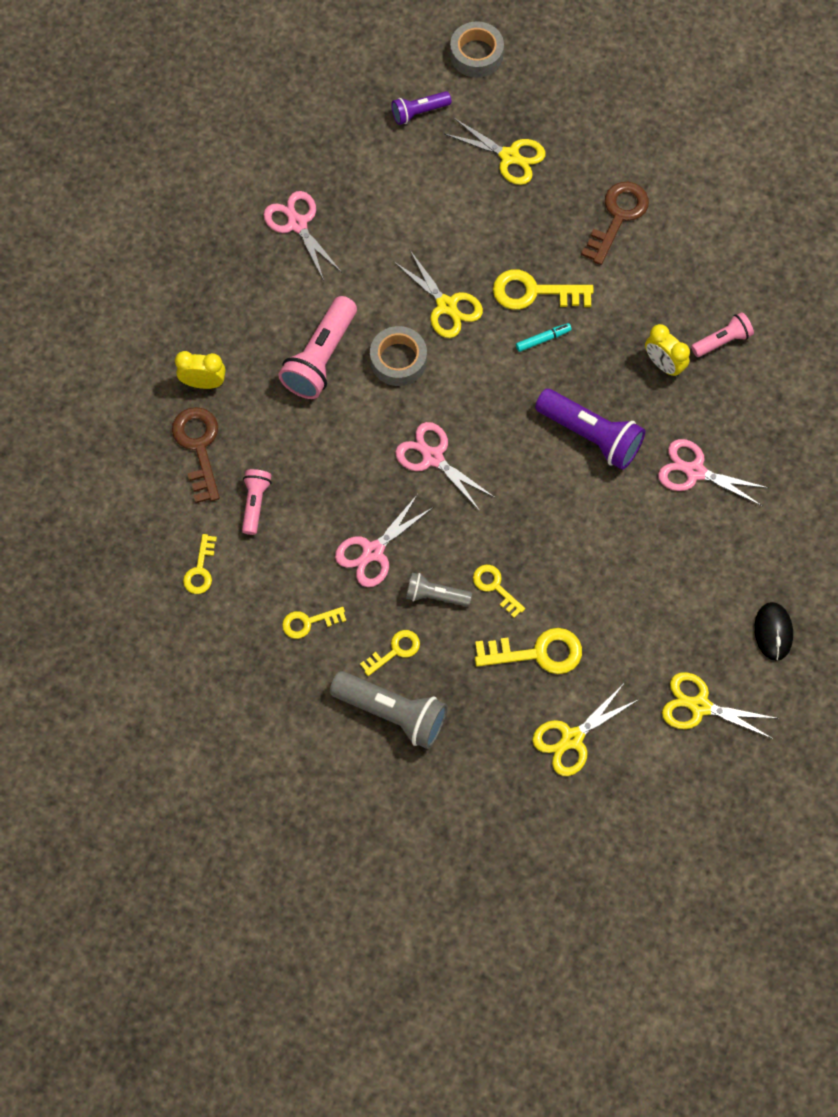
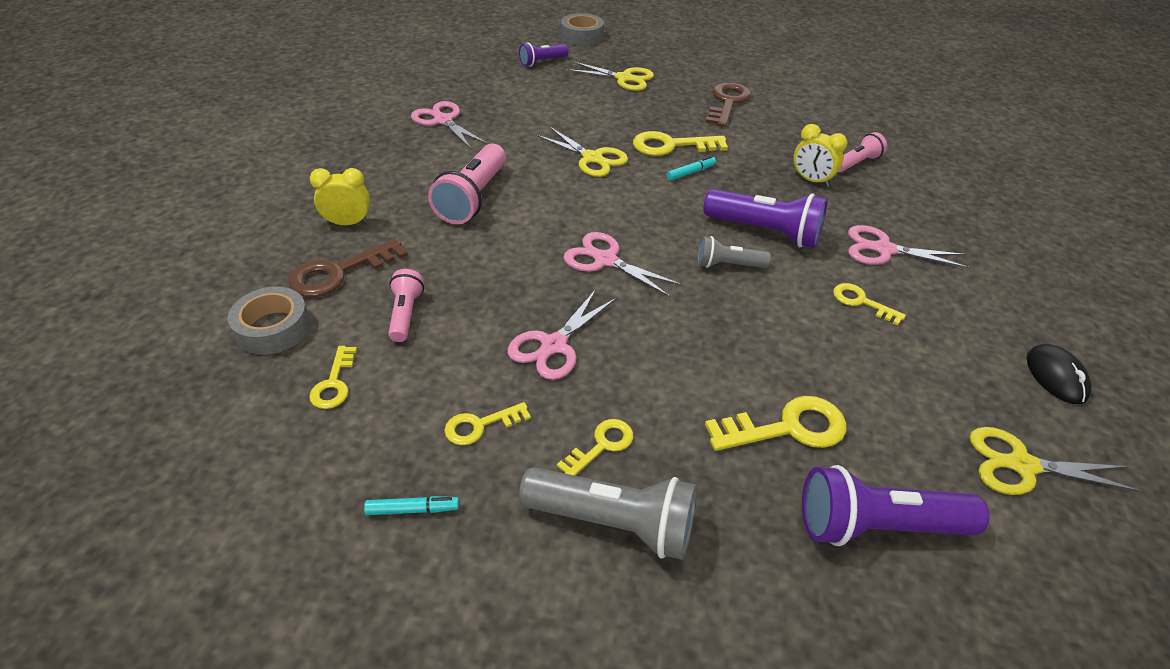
camera: 10 degrees left, 25 degrees down
(199, 447) = (339, 272): brown key -> brown key turned 105 degrees counterclockwise
(258, 685) = (413, 510): none -> turquoise marker
(398, 360) = (553, 194): grey tape -> grey tape (273, 328)
(435, 595) = (639, 380): grey flashlight -> grey flashlight (728, 265)
(495, 587) = (710, 365): yellow key -> yellow key (861, 302)
(572, 738) = (877, 526): yellow scissors -> purple flashlight

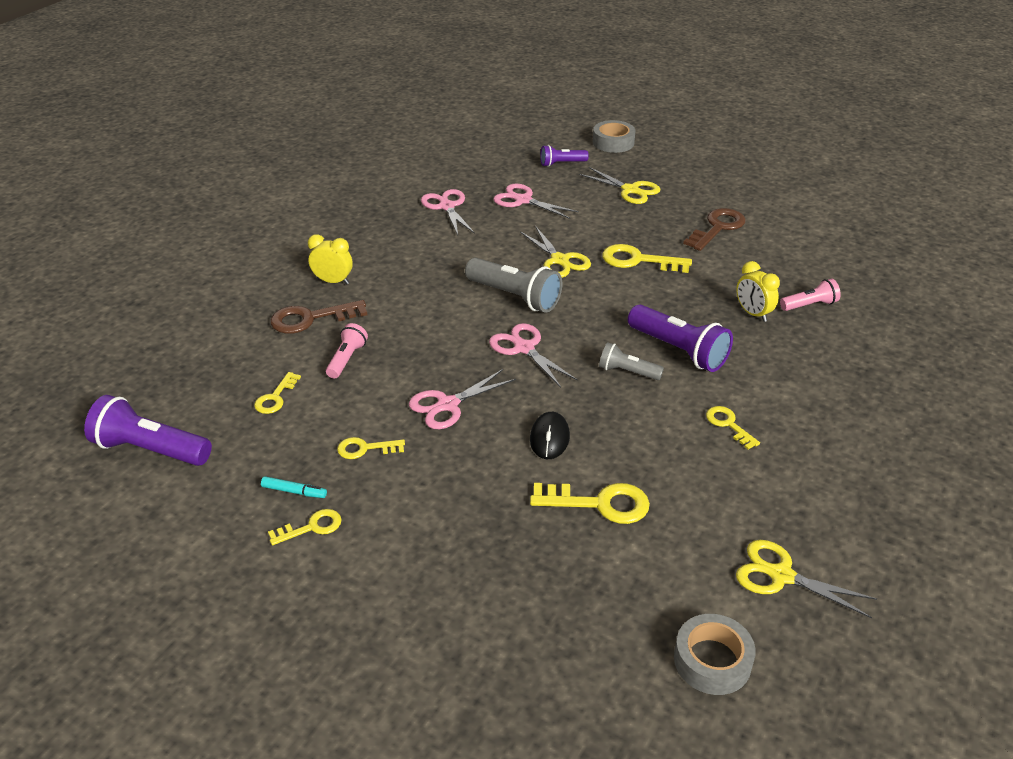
camera: 20 degrees right, 5 degrees down
(273, 328) = (248, 350): grey tape -> grey tape (712, 661)
(473, 198) = (440, 278): pink flashlight -> none
(601, 446) = (447, 482): yellow key -> yellow key (311, 527)
(614, 523) = (428, 534): grey flashlight -> grey flashlight (515, 297)
(691, 172) = (642, 287): turquoise marker -> none
(877, 526) = (627, 585): purple flashlight -> purple flashlight (150, 450)
(884, 249) = (781, 386): pink scissors -> pink scissors (523, 200)
(1056, 376) = (867, 520): black mouse -> black mouse (549, 438)

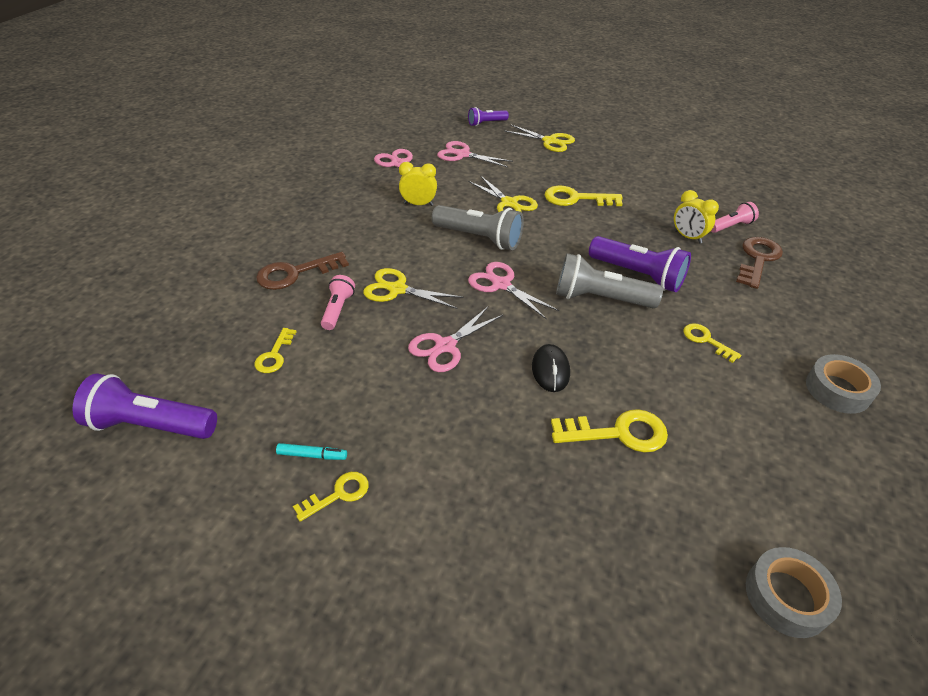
camera: 10 degrees left, 5 degrees up
(333, 281) = (309, 236): yellow clock -> yellow clock (418, 204)
(365, 448) = (376, 400): yellow key -> none
(613, 142) = (523, 104): grey tape -> grey tape (837, 390)
(627, 372) = (600, 299): grey flashlight -> grey flashlight, size x1.75
(717, 228) = (631, 167): brown key -> brown key (758, 259)
(781, 576) = (813, 489): yellow scissors -> yellow scissors (397, 289)

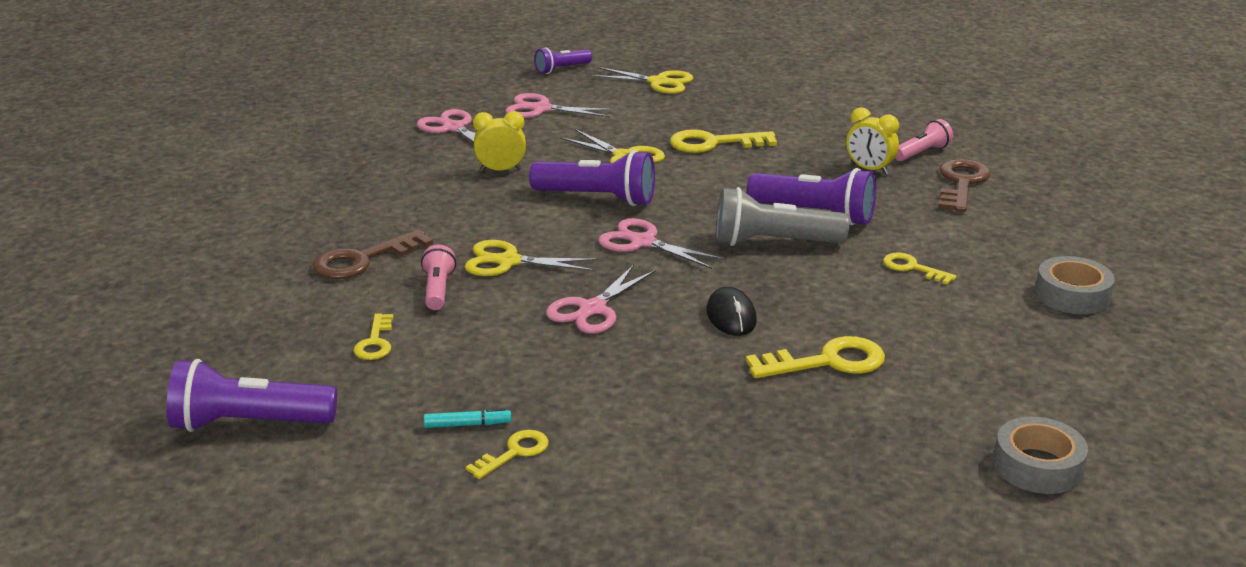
camera: 10 degrees left, 15 degrees down
(479, 238) = (597, 198): grey flashlight -> purple flashlight

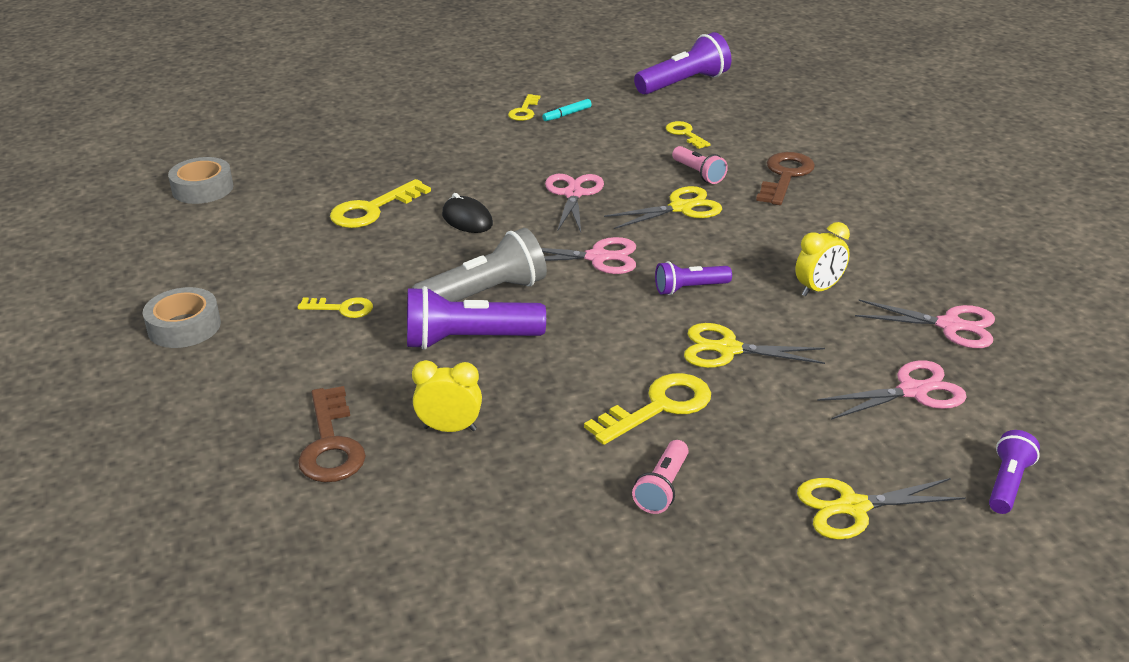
camera: 150 degrees right, 5 degrees up
(597, 198) = (690, 289): purple flashlight -> purple flashlight, size x0.57
(922, 153) = (400, 486): pink flashlight -> pink flashlight (663, 488)

